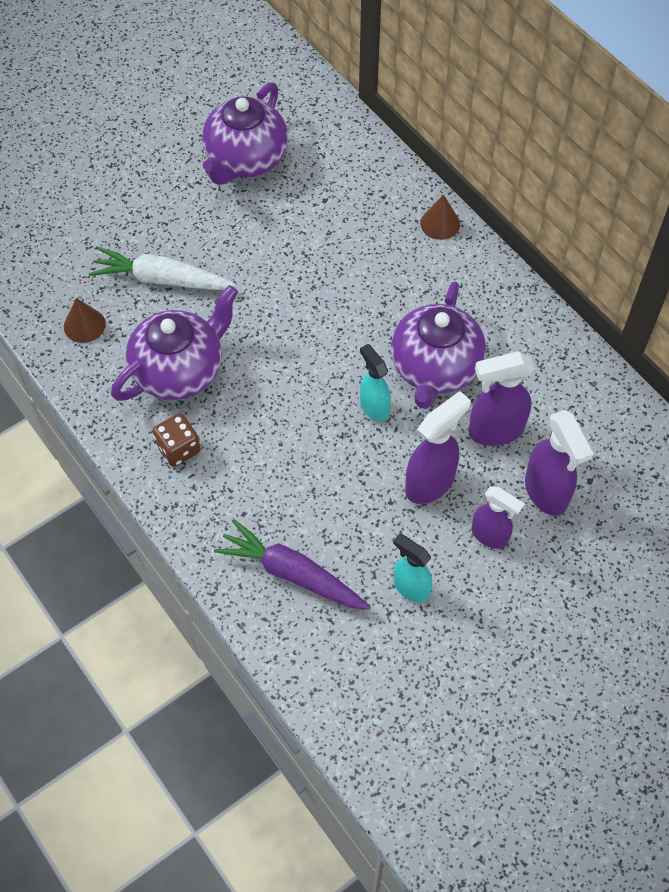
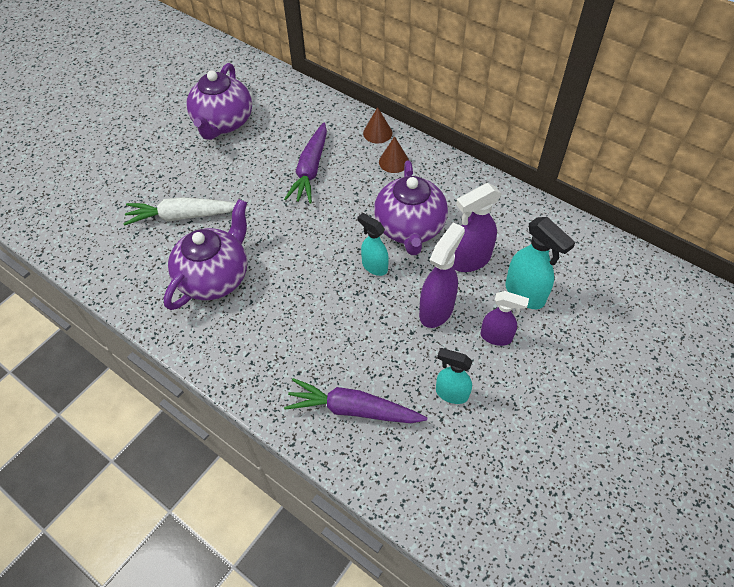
camera: 15 degrees left, 5 degrees down
(84, 325) = (129, 263): brown cone -> brown cone (394, 161)
(178, 449) = (231, 336): brown dice -> none
(336, 256) = (310, 170): none -> purple carrot
(546, 492) = (525, 294): purple spray bottle -> turquoise spray bottle

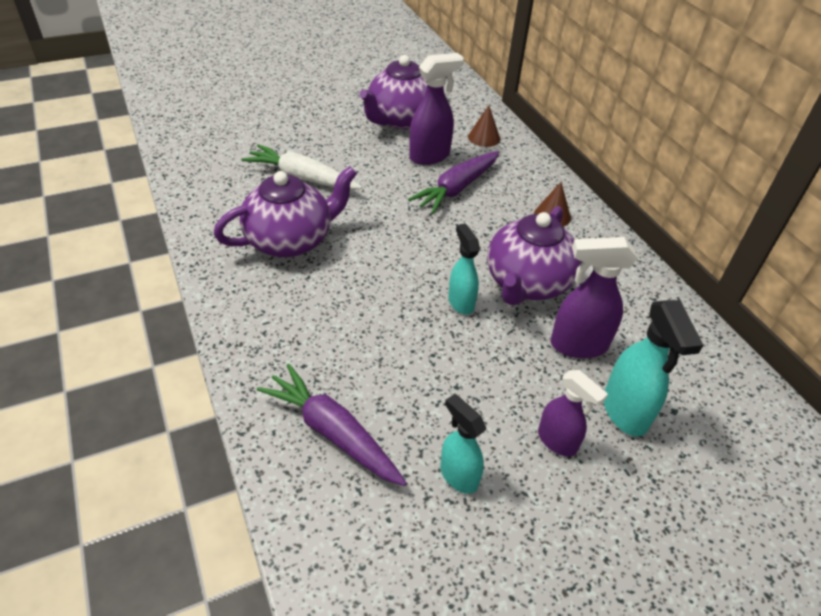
camera: 25 degrees right, 10 degrees down
(377, 133) = (552, 184): brown cone -> brown cone (484, 137)
(436, 310) = (502, 377): purple spray bottle -> purple spray bottle (430, 156)

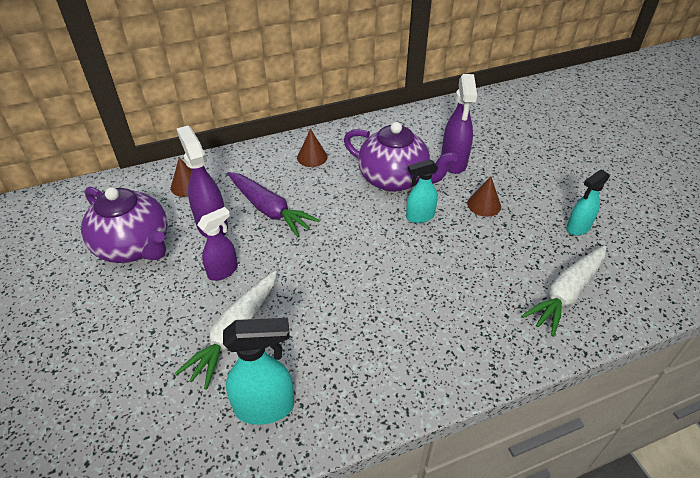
camera: 85 degrees left, 0 degrees up
(291, 240) = (345, 336): purple teapot -> none
(332, 432) = (566, 293): purple carrot -> white carrot
(493, 368) = (484, 205): none -> brown cone
(557, 441) = (537, 182): purple spray bottle -> purple spray bottle (223, 271)
(625, 412) = (505, 151): turquoise spray bottle -> turquoise spray bottle (265, 407)

